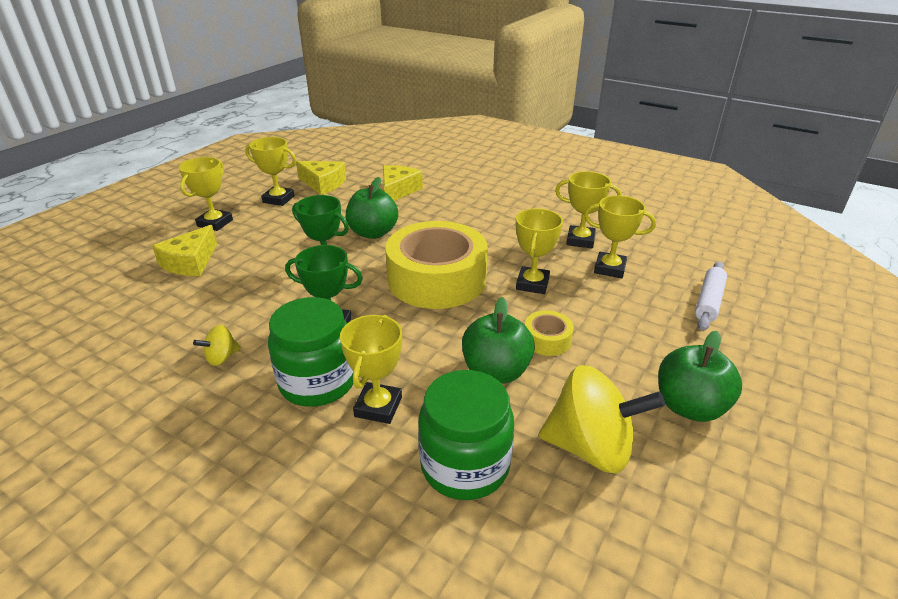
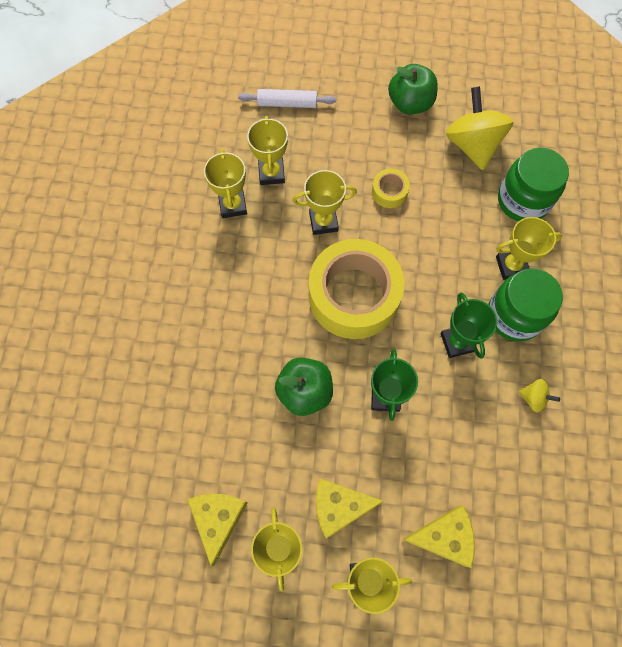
camera: 115 degrees left, 35 degrees up
(398, 190) = (199, 418): yellow cheese -> yellow cheese (339, 507)
(496, 371) = (440, 212): green apple -> none

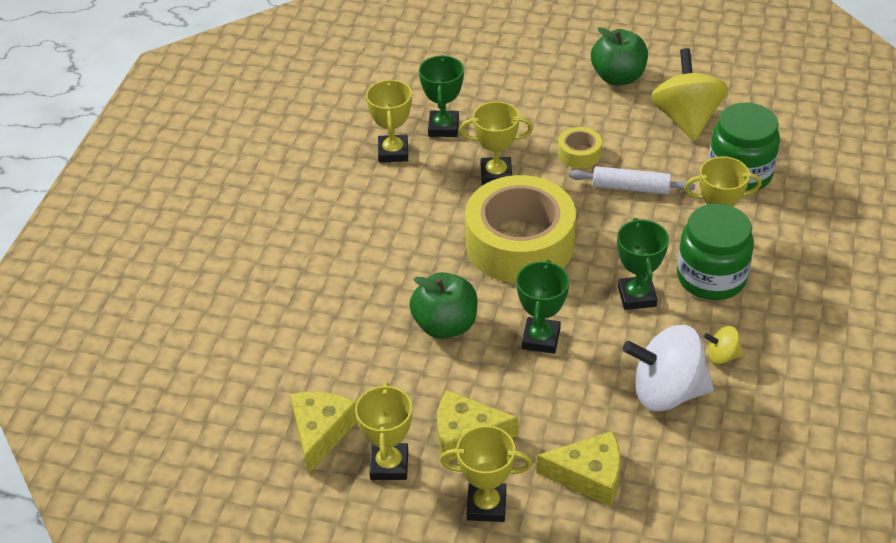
camera: 10 degrees right, 25 degrees down
(271, 173) = (443, 127): yellow trophy -> green trophy
(287, 103) = (473, 67): white rolling pin -> white rolling pin (631, 187)
(494, 441) = (667, 392): none -> white spinning top
(533, 398) = (722, 356): yellow spinning top -> yellow spinning top turned 150 degrees clockwise

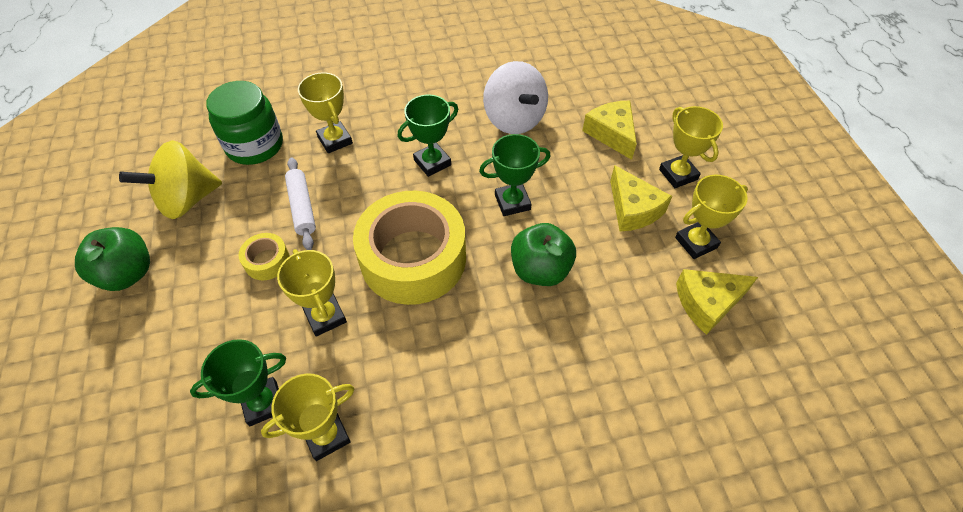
camera: 120 degrees left, 10 degrees up
(711, 277) = (388, 129): green jar -> none
(722, 356) = (463, 103): yellow spinning top -> none

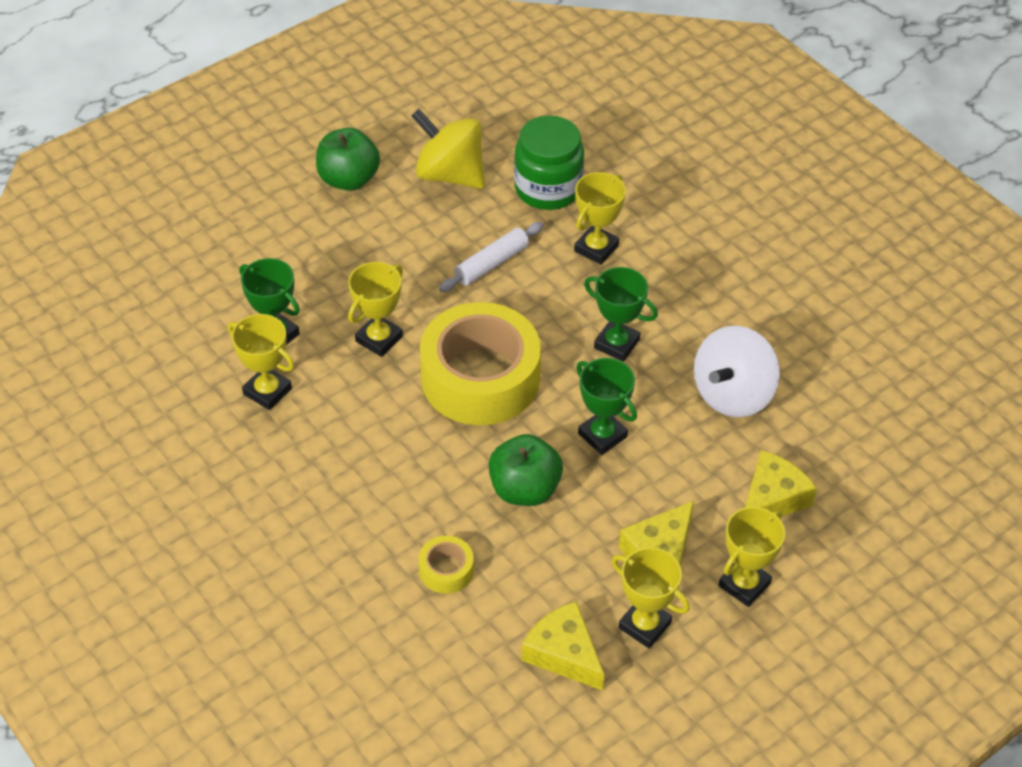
camera: 65 degrees right, 5 degrees down
(267, 261) = (415, 268): yellow tape -> yellow tape (446, 570)

